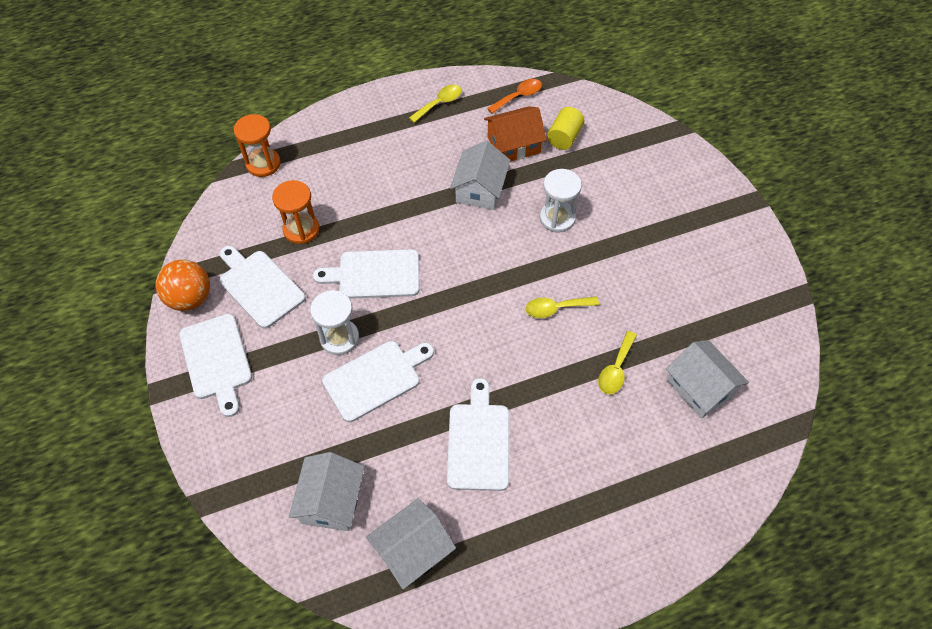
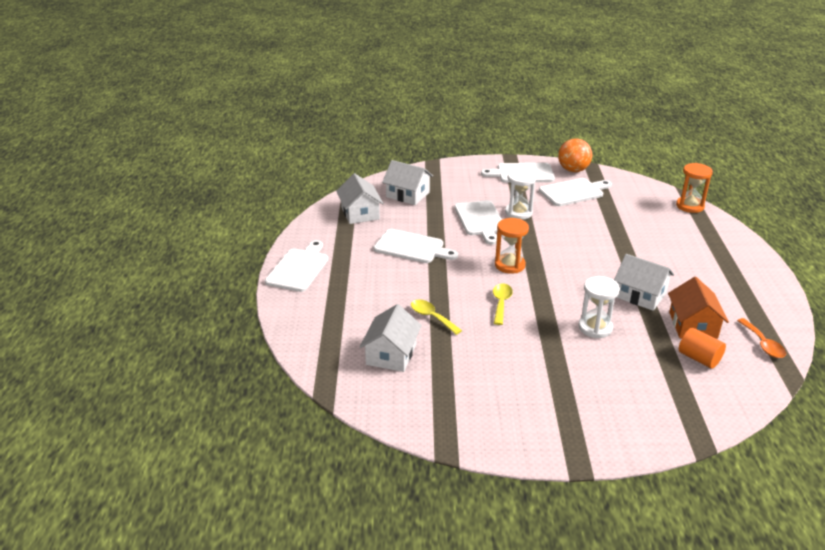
camera: 110 degrees right, 25 degrees down
(301, 229) = (619, 212): orange hourglass -> orange hourglass (509, 265)
(374, 274) = (567, 233): white cutting board -> white cutting board (299, 268)
(439, 103) = (754, 296): yellow spoon -> none
(564, 137) = (699, 358): yellow cylinder -> orange cylinder
(700, 387) = (391, 354): white house -> white house turned 60 degrees counterclockwise

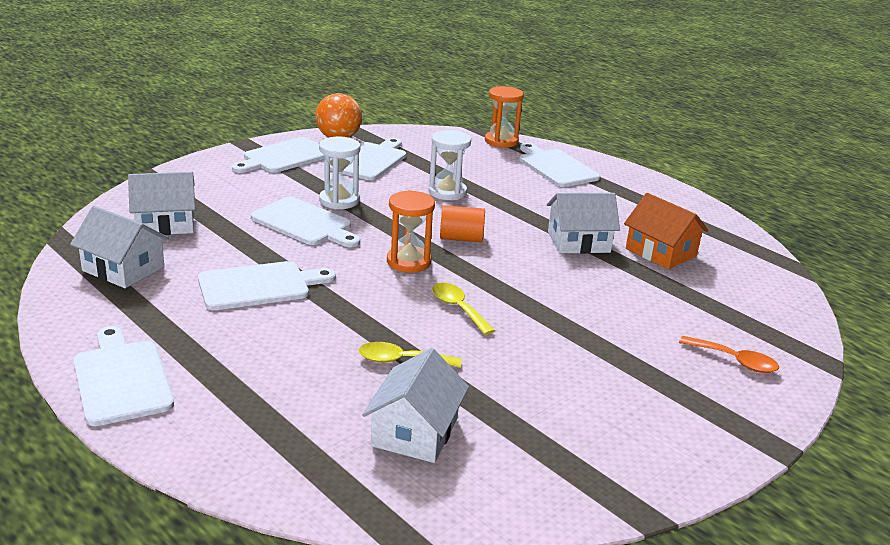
camera: 45 degrees left, 5 degrees down
(391, 354) = (415, 432): white house -> white house turned 45 degrees clockwise
(595, 328) = (586, 292): white hourglass -> white hourglass (447, 192)
(699, 358) = (709, 281): orange cylinder -> orange cylinder (461, 238)
(705, 238) = (556, 167): none -> white cutting board
(763, 344) = (733, 245): orange spoon -> orange spoon (735, 361)

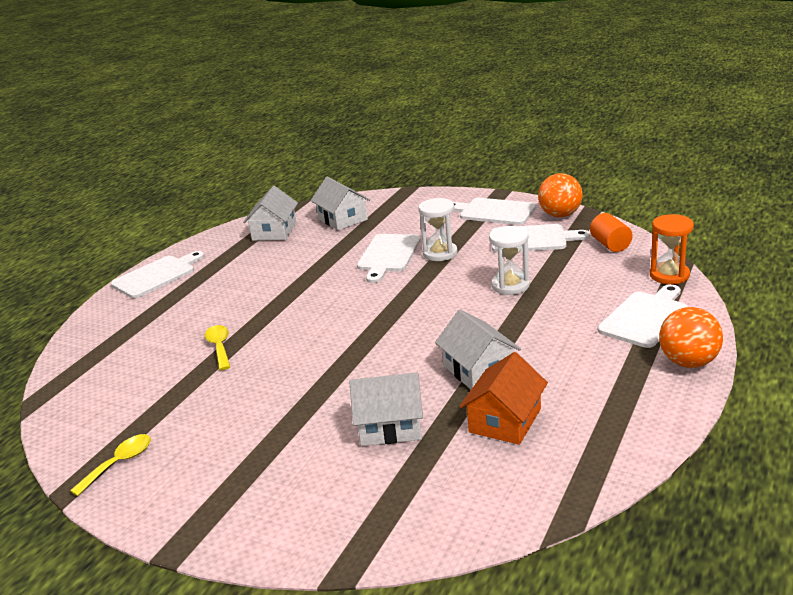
camera: 75 degrees right, 0 degrees up
(259, 286) = (284, 272): white cutting board -> none
(409, 262) = (364, 308): orange hourglass -> none
(415, 432) = (137, 376): white house -> white house (390, 426)
(458, 308) = (306, 347): yellow spoon -> yellow spoon (119, 463)
(461, 238) = (426, 316): orange cylinder -> orange cylinder (610, 244)
(629, 175) = (688, 362): none -> orange ball
(735, 361) = (309, 504): orange spoon -> none

